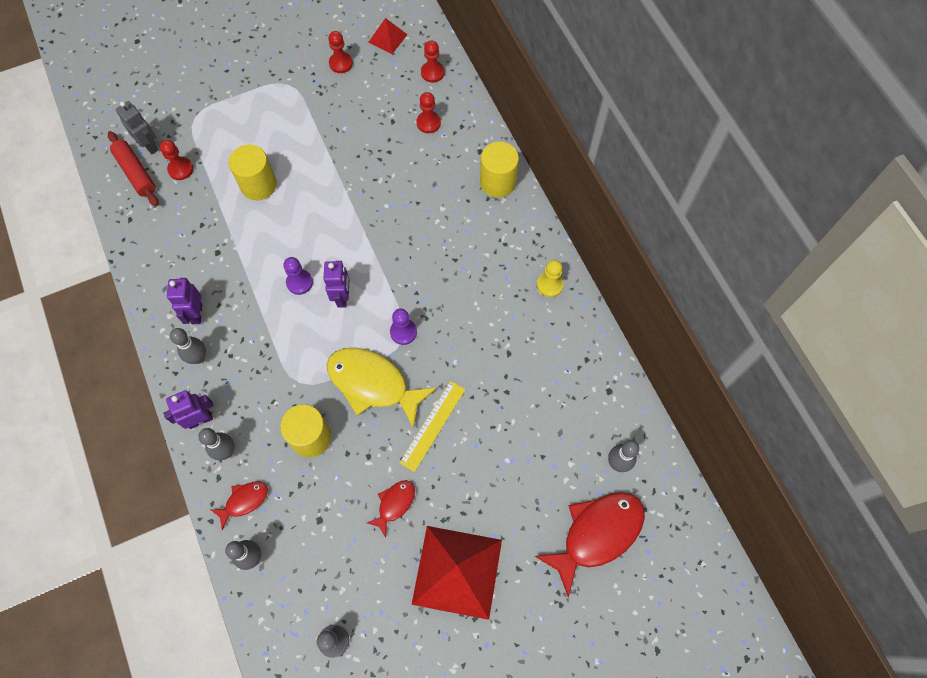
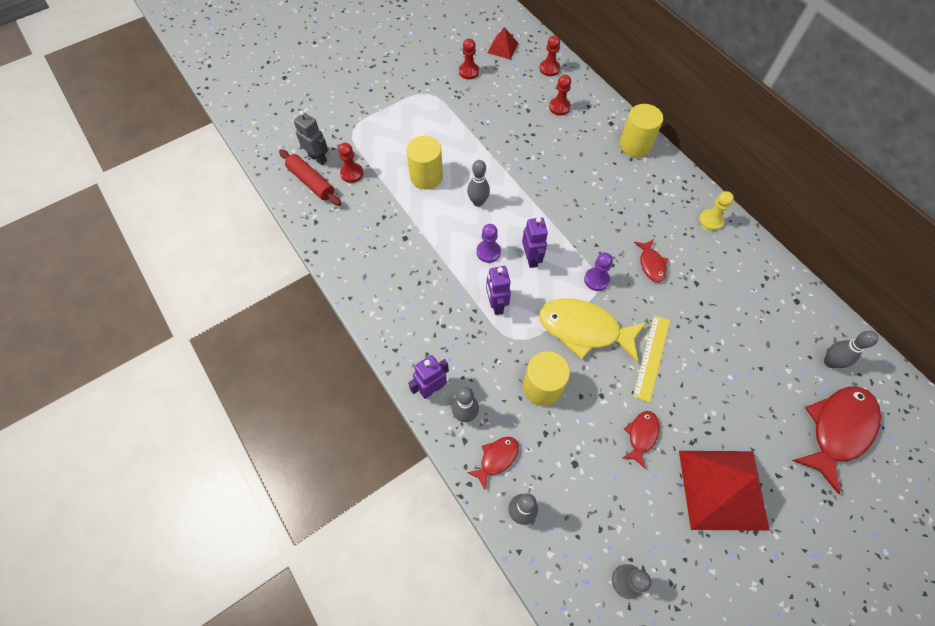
camera: 10 degrees left, 5 degrees down
(196, 313) = (401, 293): purple robot -> purple robot (496, 305)
(198, 357) = (413, 332): grey bowling pin -> grey bowling pin (478, 202)
(467, 324) = (651, 264): none -> red fish

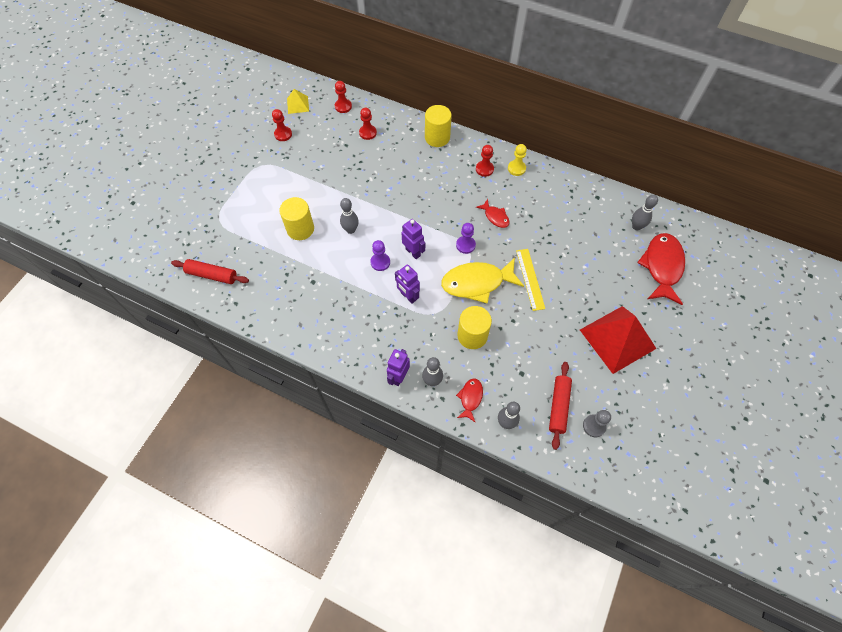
camera: 30 degrees left, 0 degrees up
(318, 158) = (205, 254): grey robot -> none
(352, 173) = (240, 253): red pawn -> red pawn (484, 169)
(502, 48) = (298, 105): red pyramid -> yellow pyramid
(596, 530) = (558, 406): none -> red rolling pin
(641, 435) = (552, 333): red fish -> none

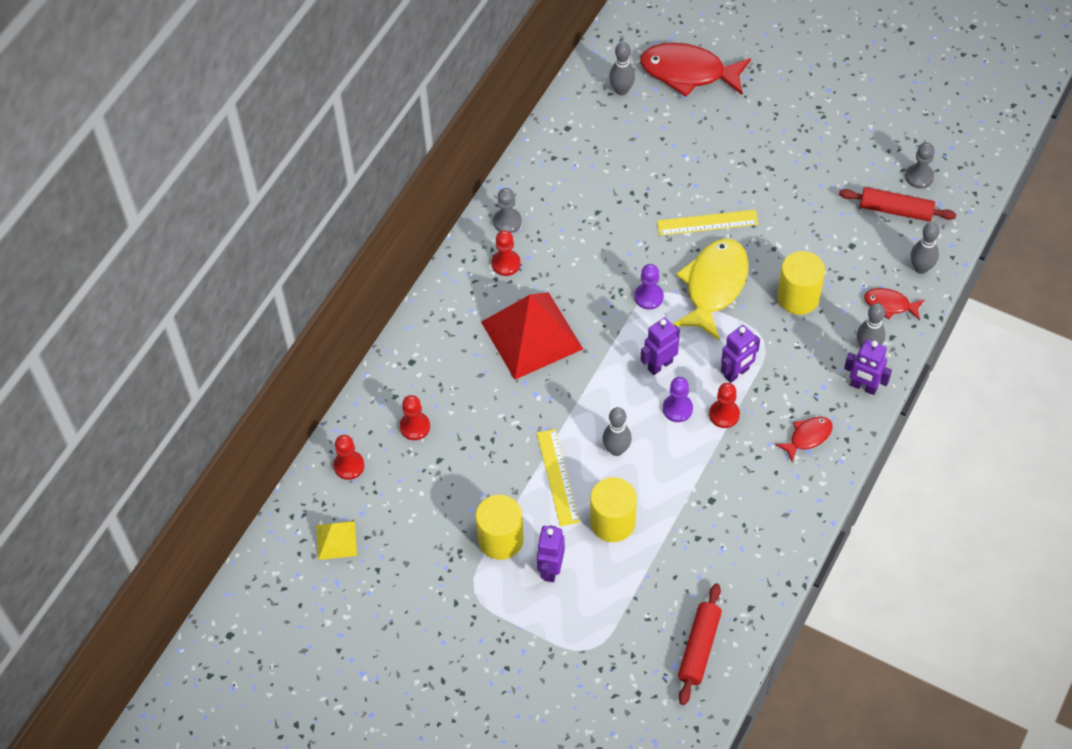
camera: 85 degrees left, 5 degrees down
(271, 199) = (551, 569): none -> purple robot
(283, 134) = (406, 560): red pawn -> red pawn (724, 414)
(332, 200) = (557, 477): none -> yellow ruler
(437, 137) = (434, 325): yellow cylinder -> yellow cylinder (501, 539)
(477, 283) = (713, 286): yellow fish -> yellow fish turned 150 degrees counterclockwise
(495, 217) = (598, 256): red fish -> red fish (807, 437)
(516, 168) = (507, 222): yellow pawn -> grey pawn
(617, 339) = (798, 136): red pyramid -> red pyramid (532, 335)

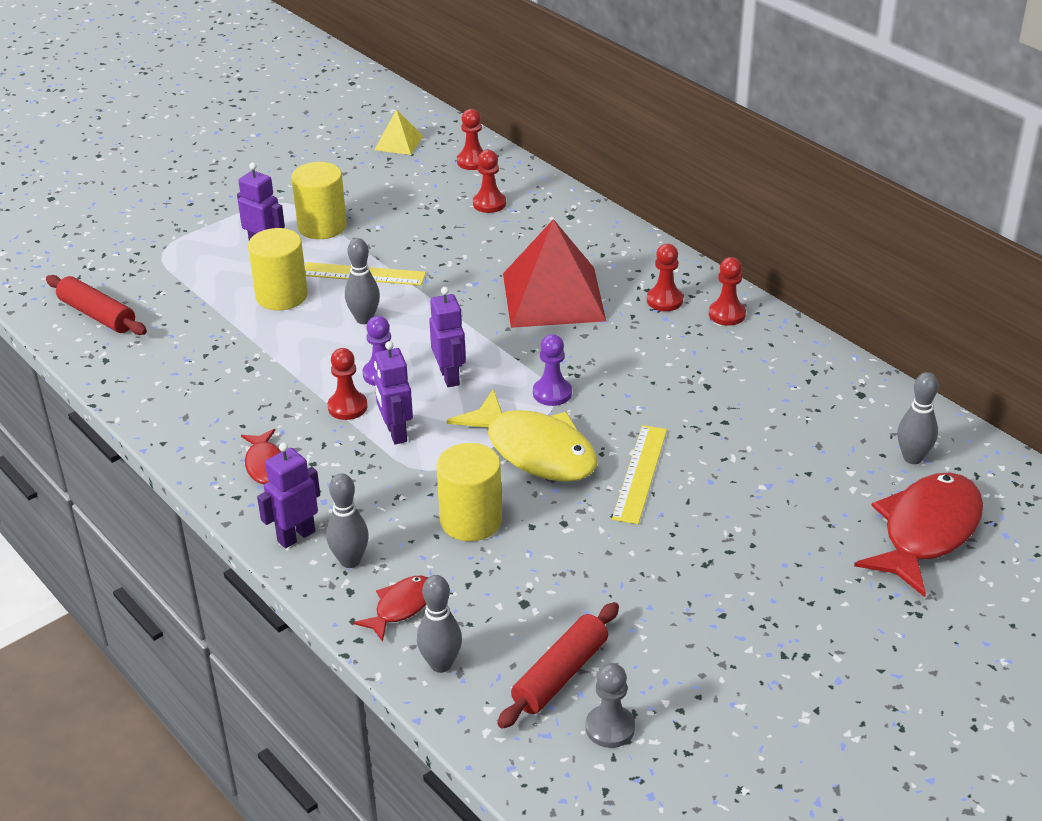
camera: 110 degrees right, 20 degrees down
(507, 222) = (727, 314): grey pawn -> red pawn

